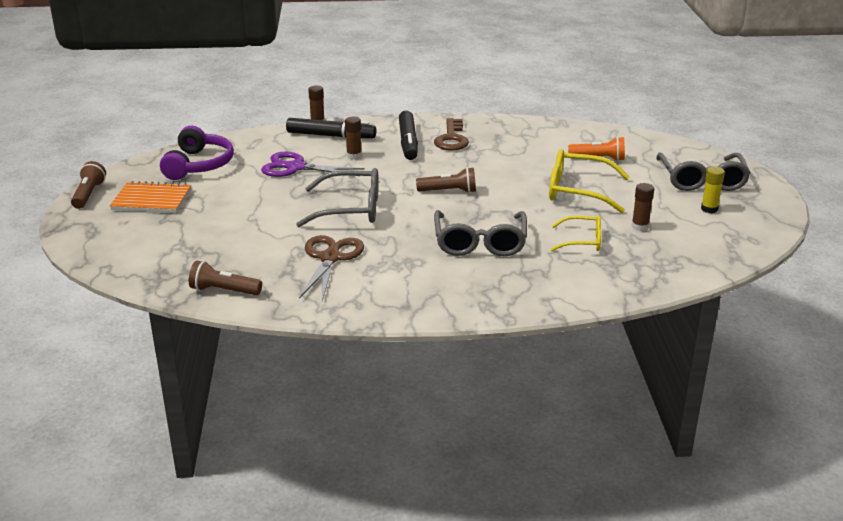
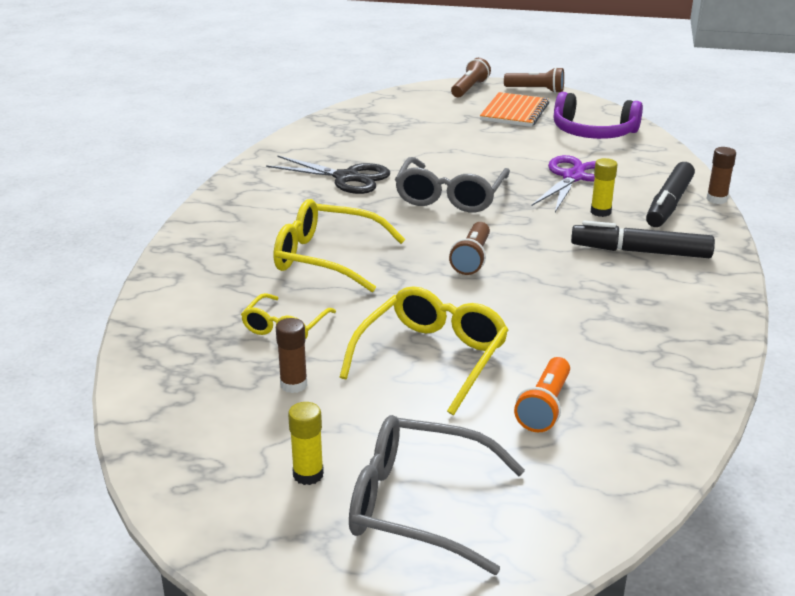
camera: 105 degrees right, 0 degrees up
(223, 291) = (319, 133): brown flashlight -> brown flashlight (469, 88)
(330, 258) = (346, 178): brown scissors -> black scissors
(354, 156) = (600, 212): brown glue stick -> yellow glue stick
(451, 139) = (649, 286): brown key -> none
(480, 242) = (327, 258): grey glasses -> yellow glasses

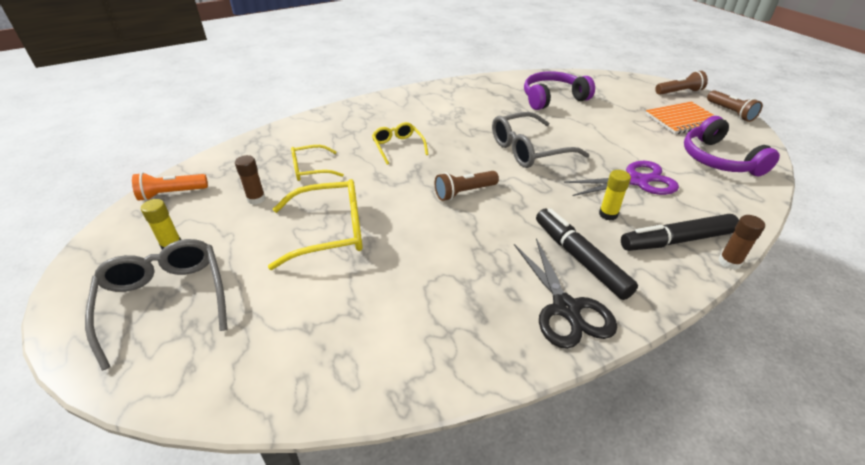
camera: 50 degrees right, 10 degrees up
(327, 258) = (398, 147): yellow glasses -> yellow glasses, size x0.60
(346, 178) = (495, 110): black scissors -> black scissors (566, 308)
(376, 141) = (552, 98): none -> purple headphones
(544, 407) = (315, 305): orange flashlight -> orange flashlight (171, 194)

